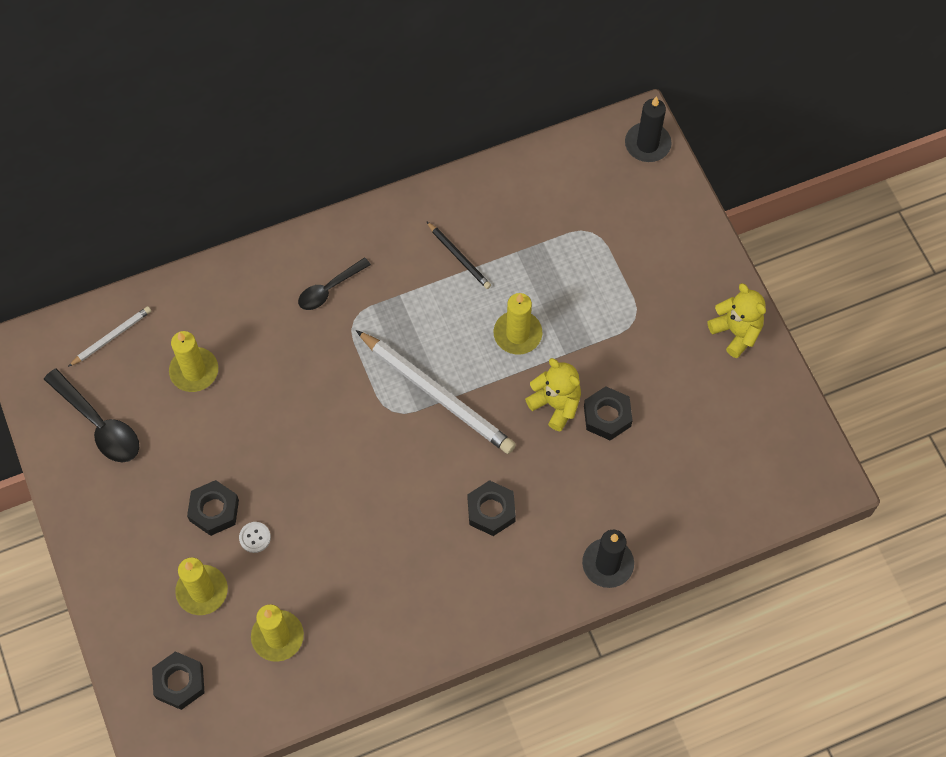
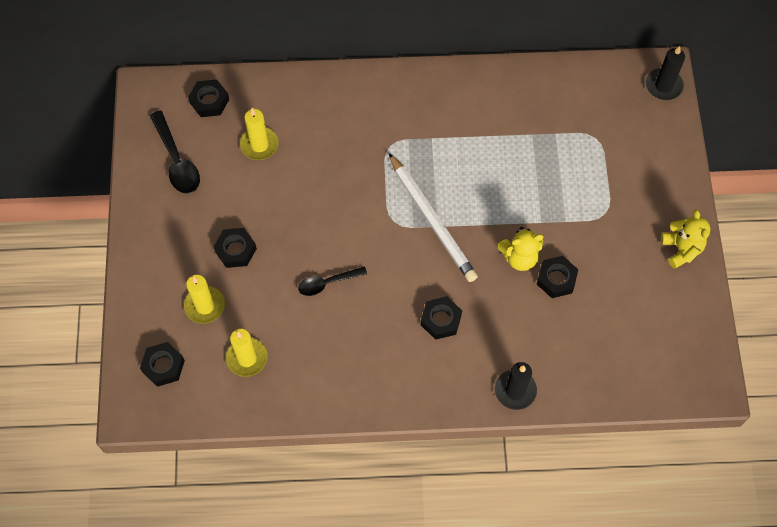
camera: 20 degrees right, 0 degrees up
(111, 337) = (209, 101): white pencil -> black nut
(255, 537) = (257, 280): white button -> none
(329, 289) = (381, 117): black spoon -> black spoon (327, 283)
(459, 257) = (486, 124): black pencil -> none
(517, 334) = (510, 195): yellow candle -> none
(555, 404) = (520, 257): yellow teddy bear -> yellow teddy bear turned 105 degrees clockwise

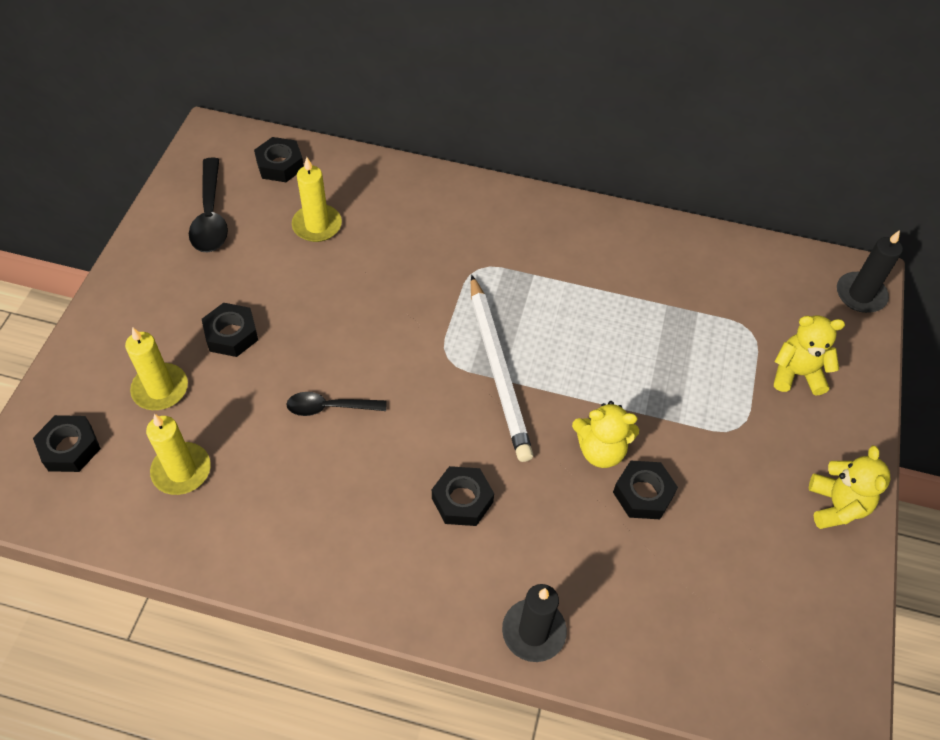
camera: 15 degrees right, 10 degrees down
(634, 161) = (797, 374): none -> yellow teddy bear

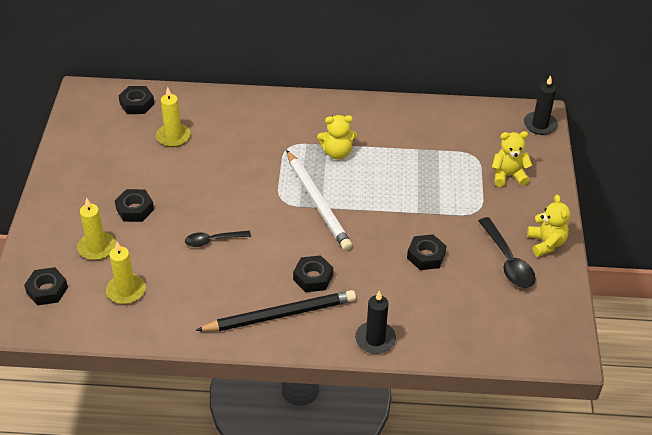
camera: 10 degrees left, 10 degrees down
(210, 216) = (98, 142): black spoon -> black spoon (507, 261)
(397, 558) = (280, 315): none -> black pencil
(601, 450) = (394, 237): yellow teddy bear -> yellow teddy bear (337, 153)

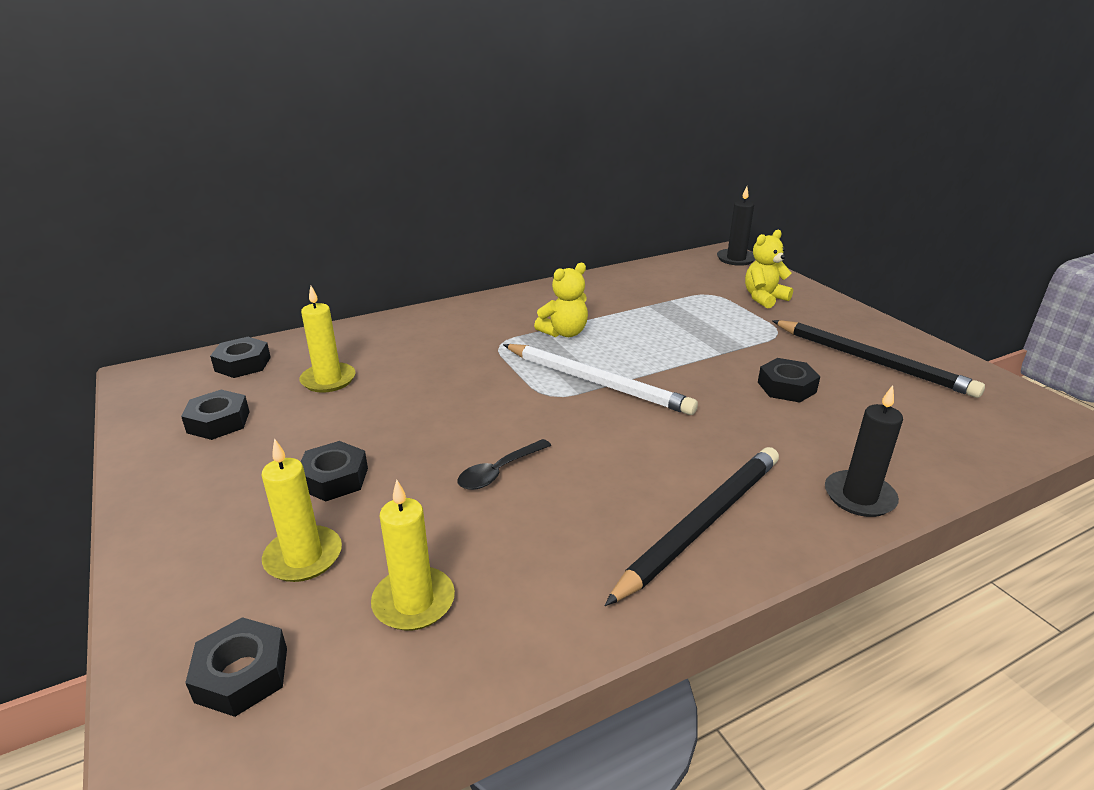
camera: 30 degrees left, 15 degrees down
(313, 277) = (688, 460): black nut -> black nut (218, 422)
(507, 261) = (871, 361): black spoon -> black pencil
(546, 243) = (880, 335): yellow teddy bear -> none

